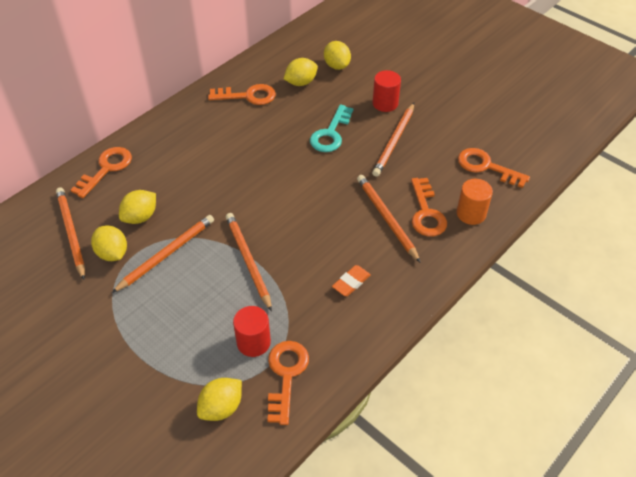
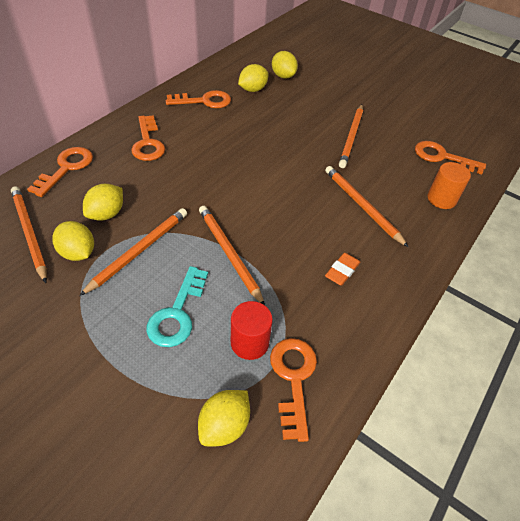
camera: 10 degrees left, 0 degrees up
(330, 133) = (290, 131): turquoise key -> turquoise key (177, 313)
(385, 103) = (334, 106): red cylinder -> none
(426, 213) = (399, 200): orange key -> orange key (148, 143)

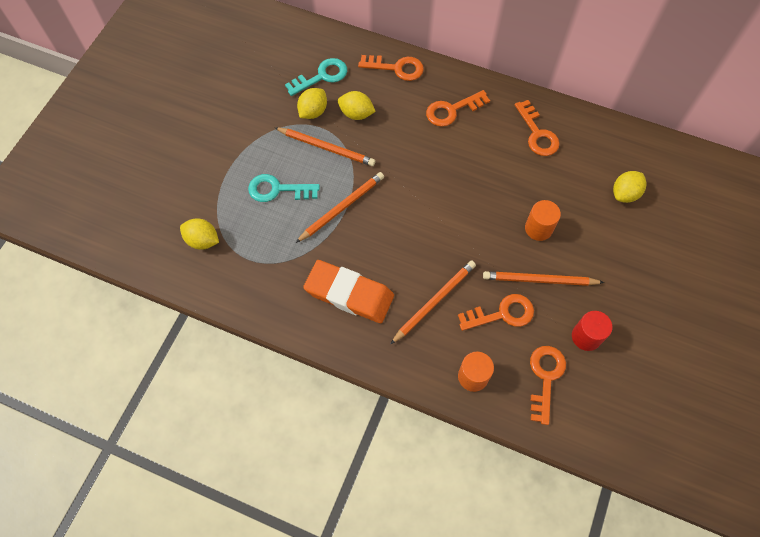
camera: 80 degrees right, 15 degrees up
(29, 233) = (322, 76): orange pencil -> turquoise key
(249, 342) = (265, 241): red cylinder -> red cylinder (586, 337)
(253, 90) = (581, 171): yellow lemon -> none
(293, 379) = (243, 274): orange key -> orange key (502, 314)
(301, 125) = (538, 228): none -> orange cylinder
(342, 271) = (349, 294): orange eraser -> orange eraser, size x2.24

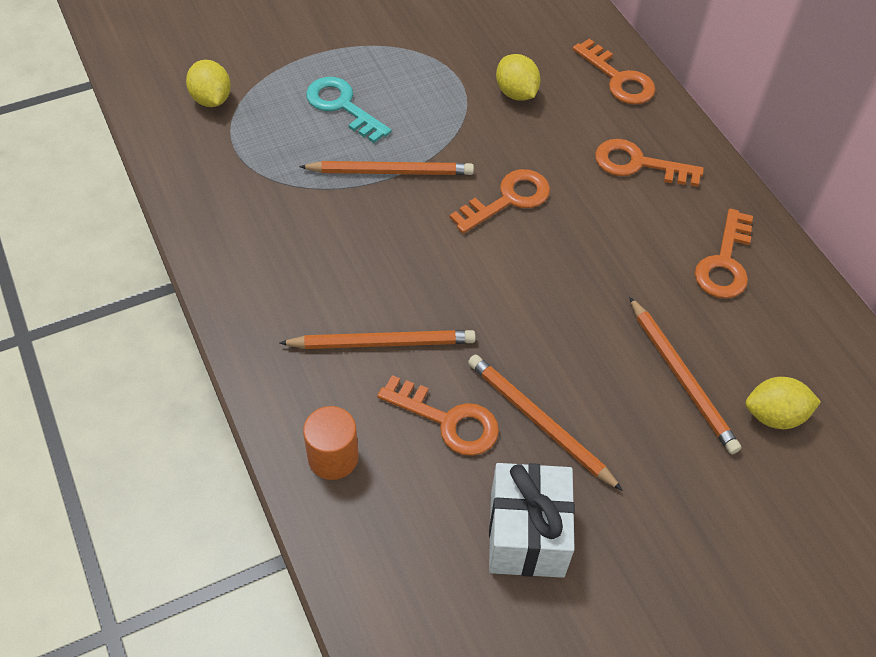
camera: 40 degrees right, 10 degrees down
(313, 112) = (469, 59): yellow lemon -> none
(322, 76) = (519, 33): turquoise key -> none
(326, 148) = (443, 103): orange pencil -> orange pencil (682, 377)
(349, 294) = (297, 260): orange eraser -> none
(538, 228) = (604, 365): orange cylinder -> none
(545, 378) = (419, 535): orange key -> orange key (508, 200)
(586, 337) = (527, 534): red cylinder -> white gift

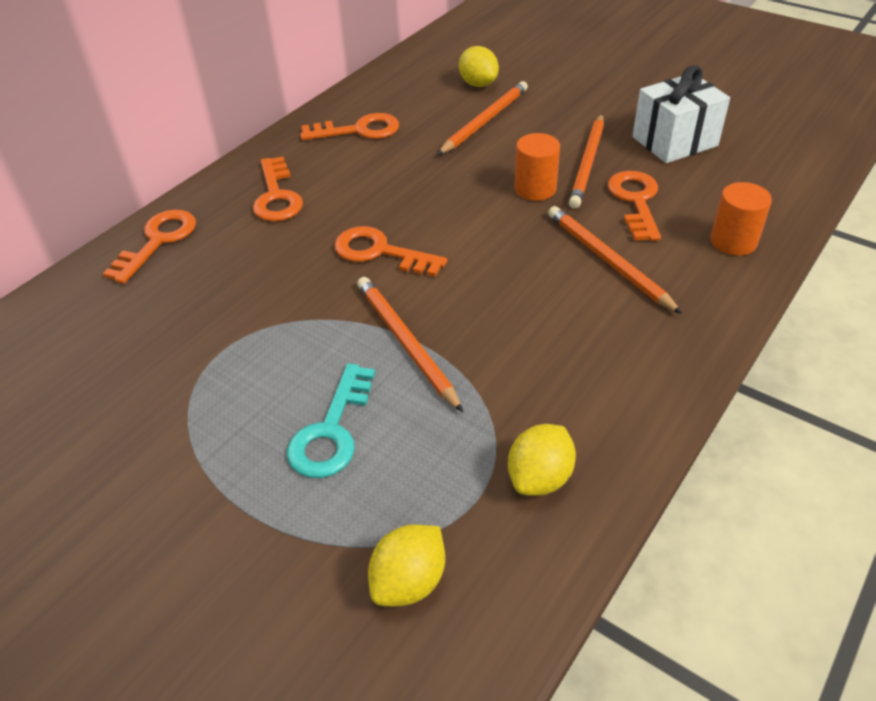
camera: 115 degrees left, 10 degrees down
(516, 93) = (220, 300): yellow lemon -> yellow lemon (540, 478)
(525, 351) = (535, 189): none -> orange cylinder

